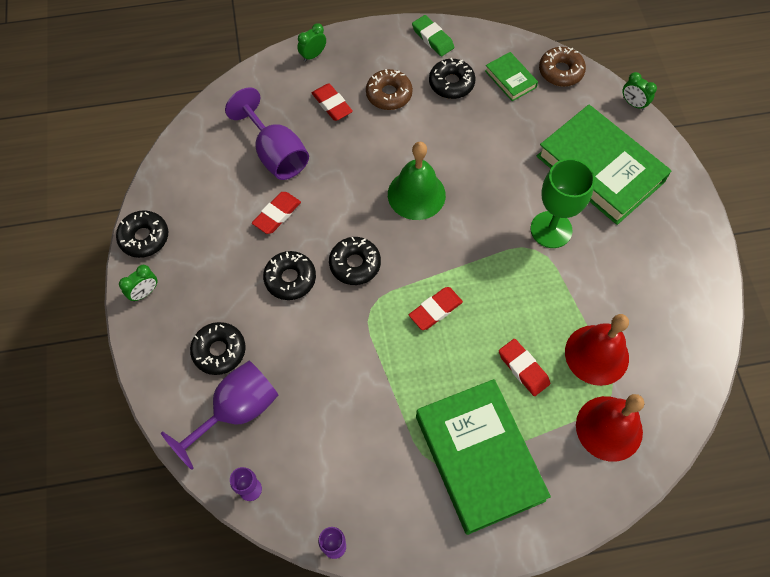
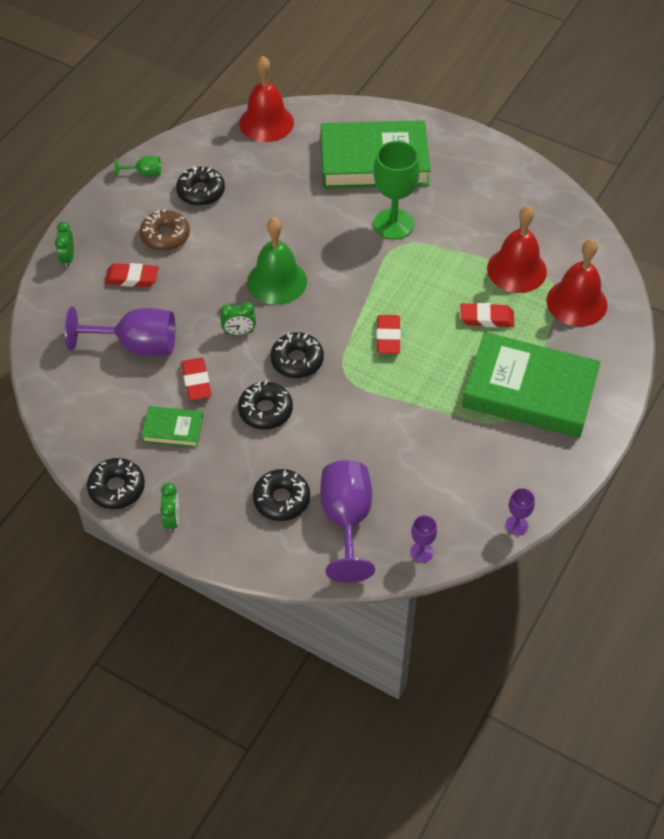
camera: 50 degrees left, 10 degrees down
(432, 38) = (144, 173): green eraser -> green goblet
(510, 79) = (239, 155): green book -> green book (173, 429)
(560, 71) = (266, 122): brown donut -> red bell
(633, 104) = (341, 104): green clock -> green clock (239, 332)

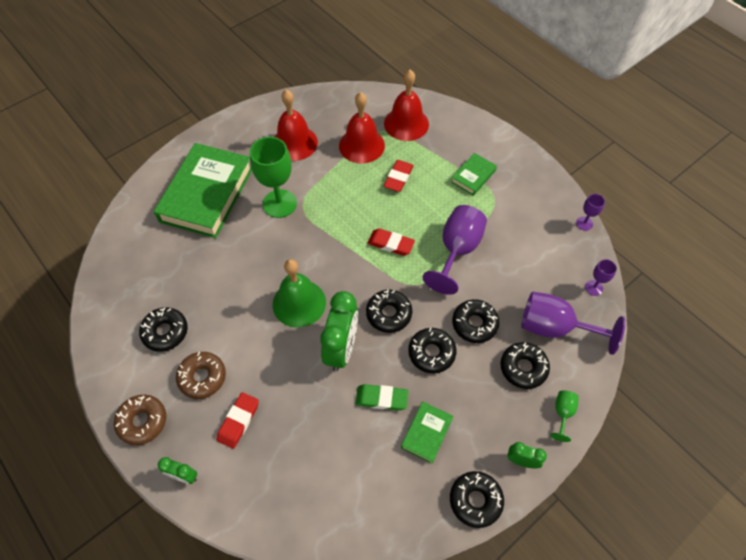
camera: 70 degrees left, 5 degrees up
(107, 211) = (142, 421): none -> brown donut
(136, 345) = (320, 439): purple goblet -> purple goblet (457, 250)
(144, 173) = (114, 374): green goblet -> green goblet (562, 413)
(196, 381) = (381, 398): red eraser -> green eraser
(239, 332) = (341, 348): green clock -> green clock, size x2.00
(266, 122) = (114, 256): red bell -> red bell (294, 143)
(318, 441) = (474, 324): none -> black donut
(529, 391) = (473, 176): green book -> green book, size x0.45

